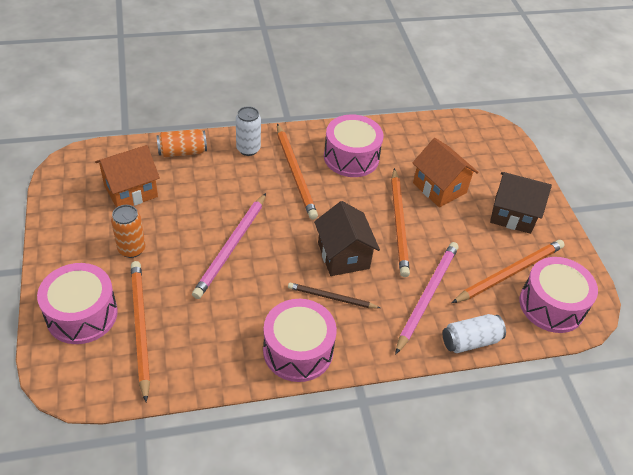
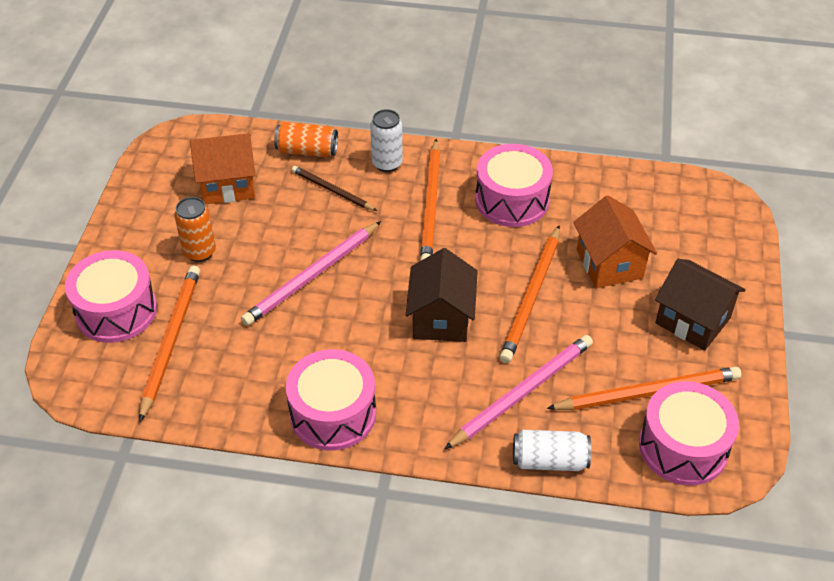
camera: 25 degrees right, 0 degrees up
(331, 297) = (402, 364): brown pencil -> brown pencil (332, 190)

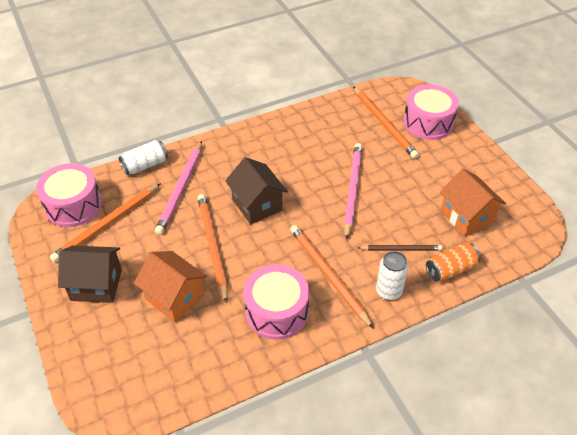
camera: 145 degrees right, 0 degrees up
(199, 252) = (428, 170): orange can -> none
(227, 185) = (466, 216): orange house -> orange house turned 75 degrees counterclockwise
(333, 414) = (271, 133): pink drum -> none

